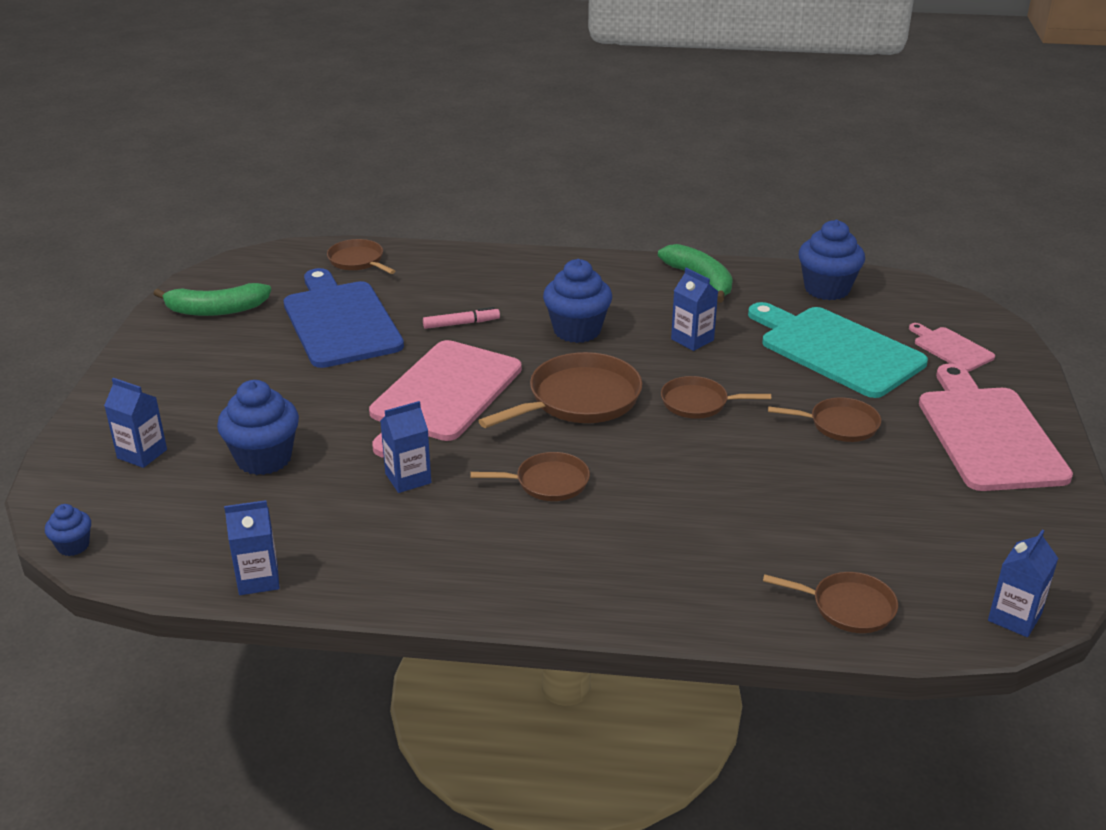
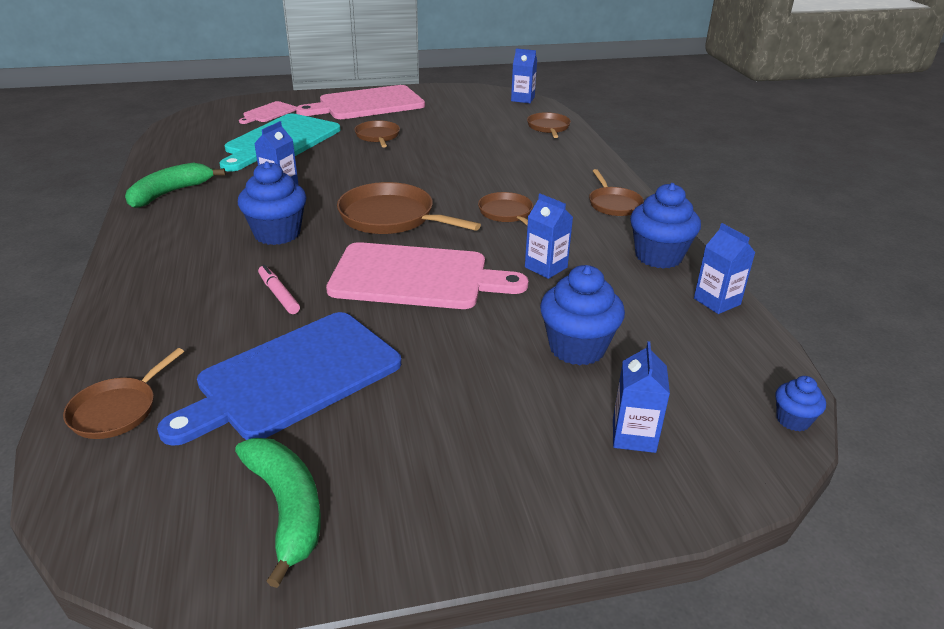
camera: 110 degrees left, 0 degrees up
(698, 403) = (373, 176): brown pan -> brown pan (613, 204)
(827, 289) = (185, 148): blue cupcake -> blue cupcake (658, 256)

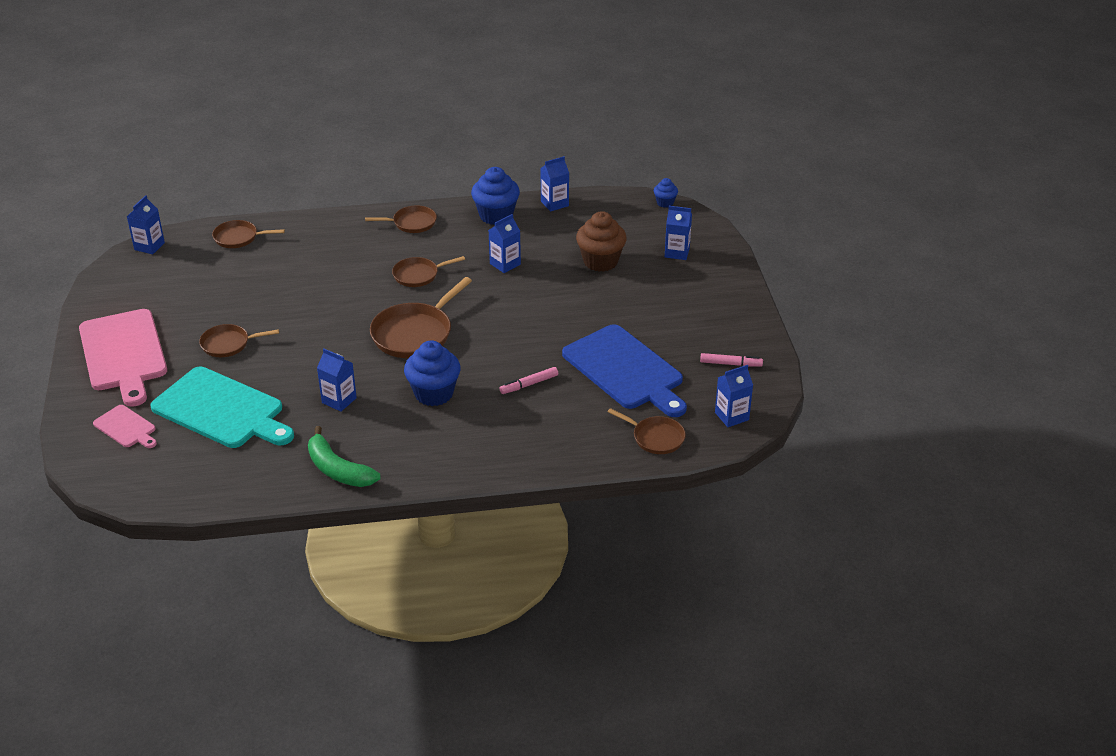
camera: 85 degrees left, 5 degrees up
(133, 506) = (731, 416): none -> blue carton
(287, 508) = (731, 364): green banana -> pink marker
(416, 277) = (512, 321): pink cutting board -> none
(577, 348) = (600, 261): blue cupcake -> brown cupcake

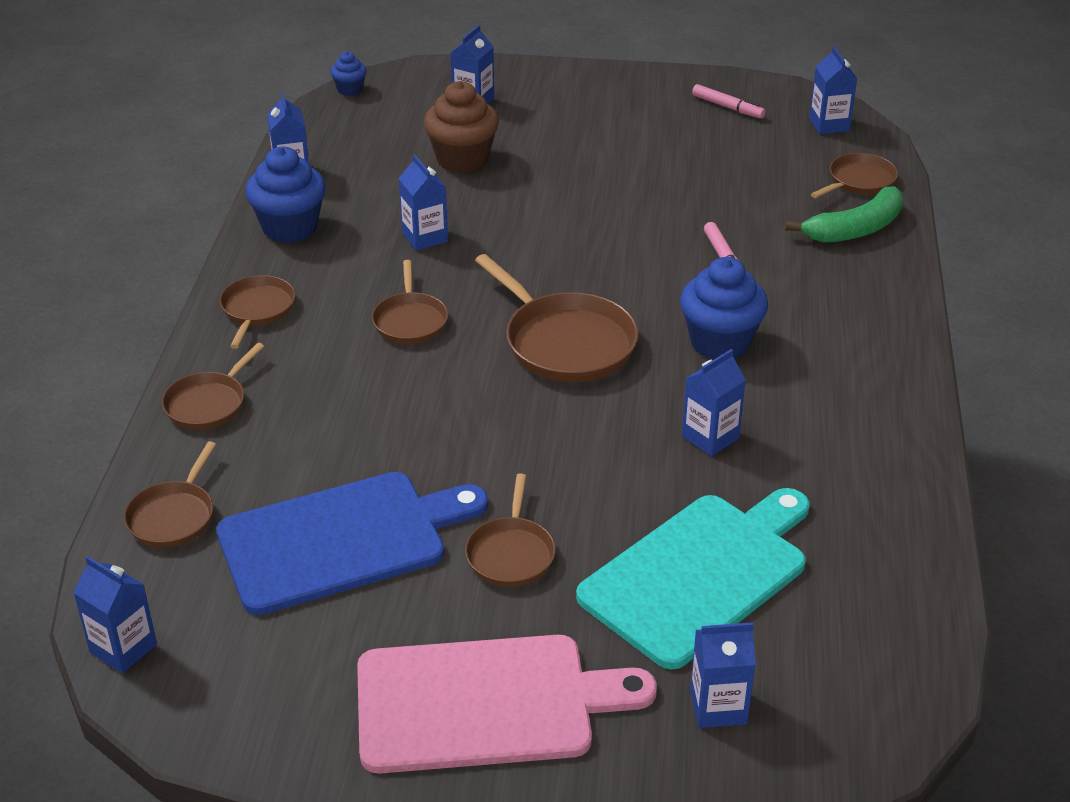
camera: 75 degrees left, 0 degrees up
(126, 428) = (718, 707): pink cutting board -> blue carton
(326, 227) = (208, 404): none -> brown pan
(337, 470) = (879, 455): green banana -> green banana (855, 229)
(626, 370) = (716, 180): blue cutting board -> blue cutting board (341, 540)
(731, 364) = (727, 107): pink marker -> pink marker turned 105 degrees clockwise

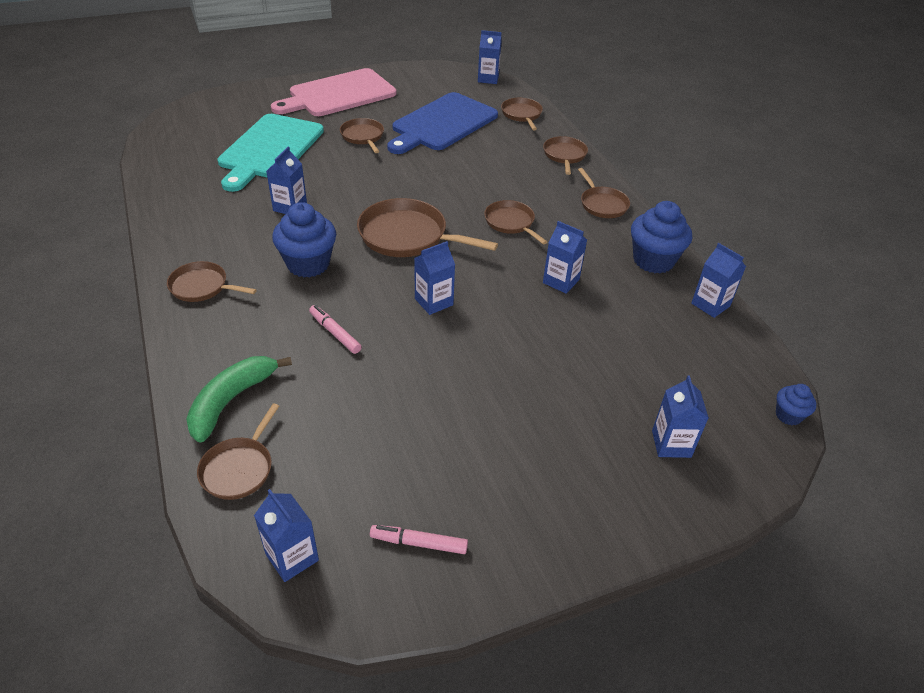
camera: 150 degrees right, 5 degrees up
(462, 159) = (607, 364): brown cupcake -> none
(718, 707) = (243, 112): blue carton -> blue carton (434, 302)
(868, 351) = (202, 287): none -> brown pan

